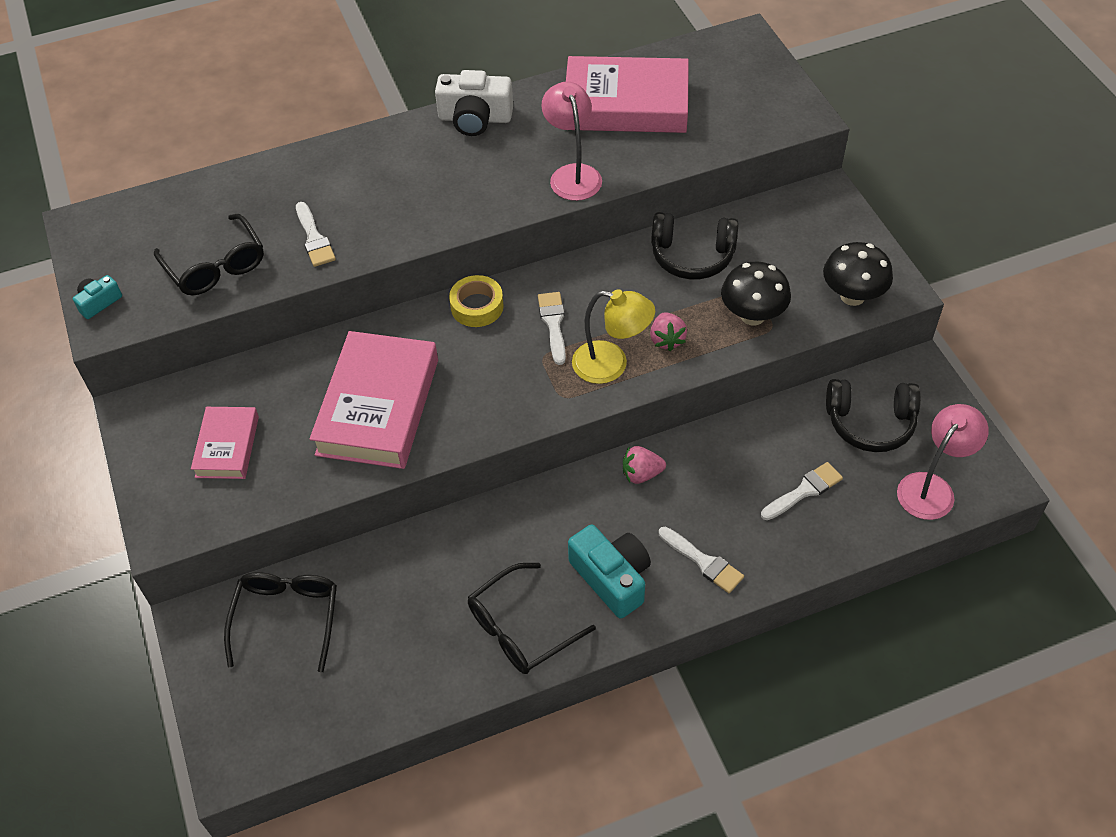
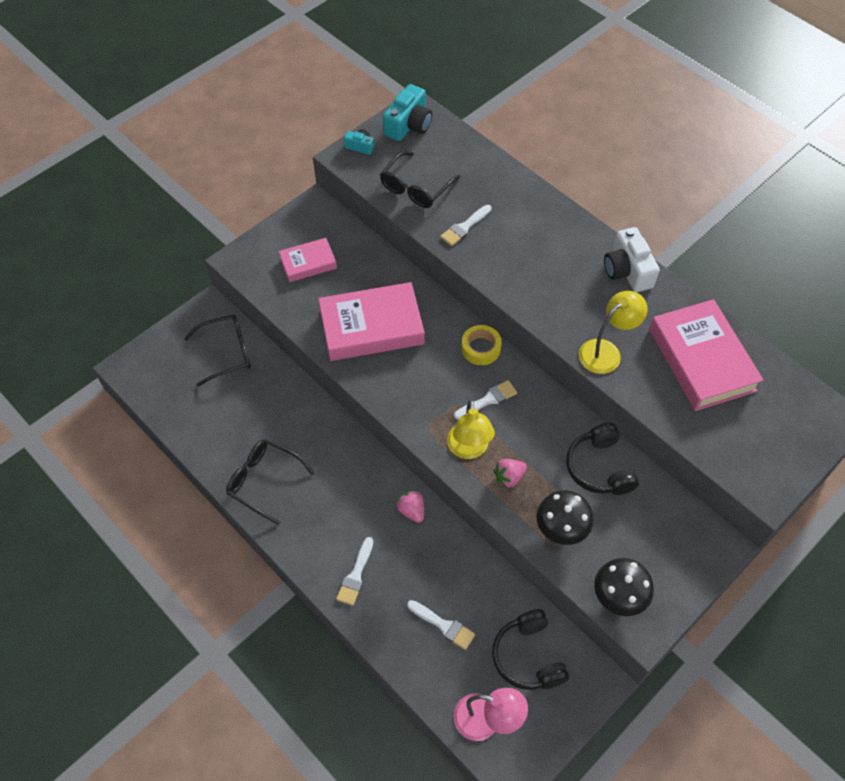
camera: 65 degrees right, 5 degrees up
(572, 174) = (606, 351): pink lamp -> yellow lamp
(612, 578) = (321, 521): turquoise camera -> turquoise camera (409, 125)

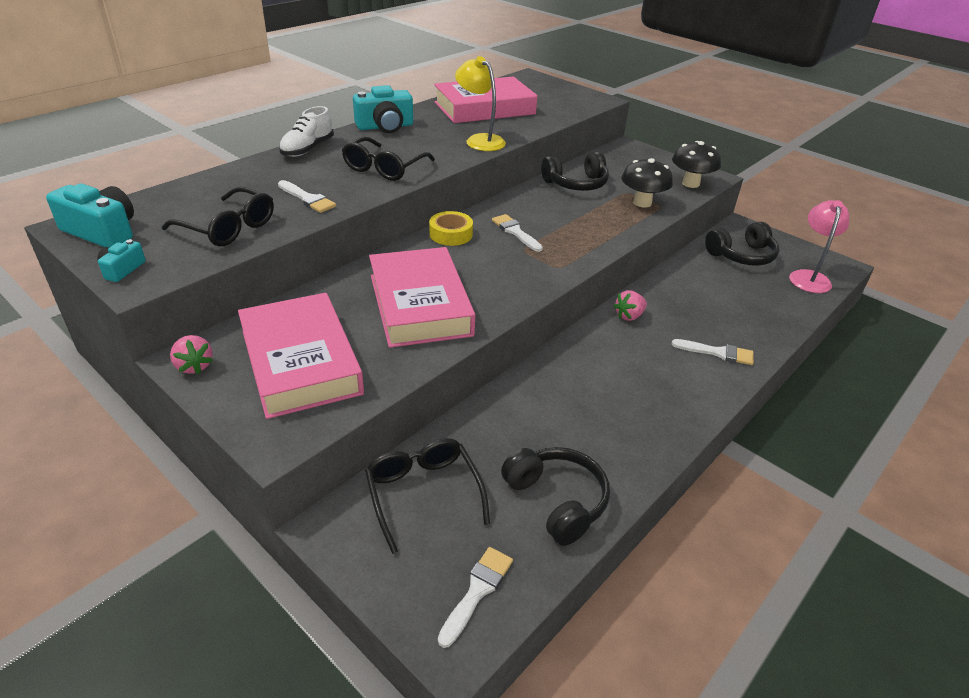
camera: 95 degrees left, 20 degrees down
(210, 426) = (557, 501): none -> black headphones
(264, 481) = (629, 434): black glasses -> black glasses (384, 168)
(308, 263) = (300, 362): pink book -> pink book, size x1.83
(443, 625) = (740, 297): white brush -> white brush (477, 591)
(469, 449) = (576, 244): yellow lamp -> none
(509, 477) = (600, 224): pink strawberry -> pink strawberry (194, 366)
(562, 216) = (307, 149): none -> white shoe
(627, 270) = (385, 126): white camera -> turquoise camera

